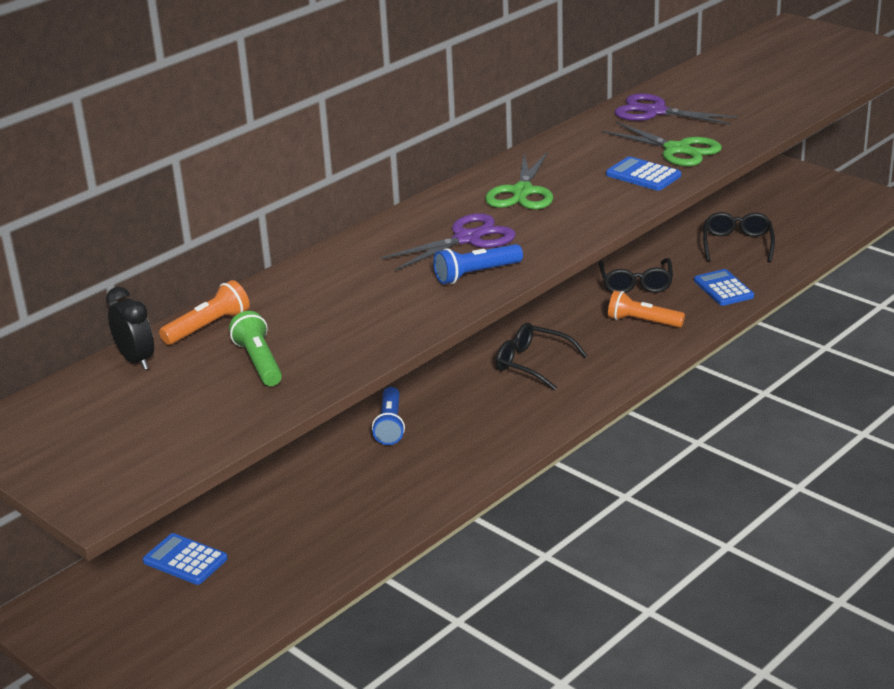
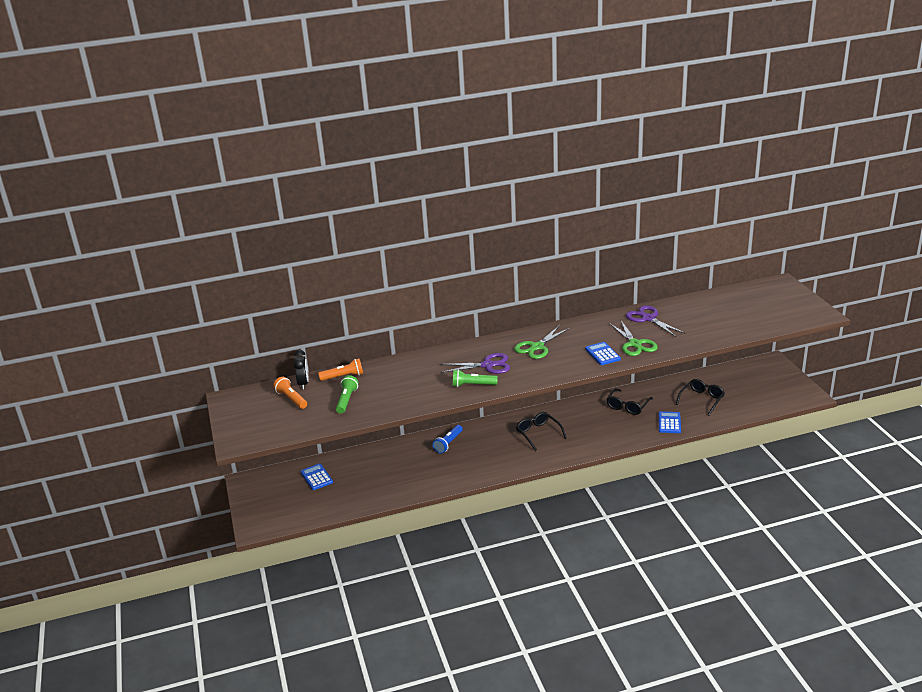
camera: 30 degrees right, 0 degrees up
(476, 274) = (473, 385): blue flashlight -> green flashlight
(642, 322) = (611, 428): orange flashlight -> orange flashlight (291, 399)

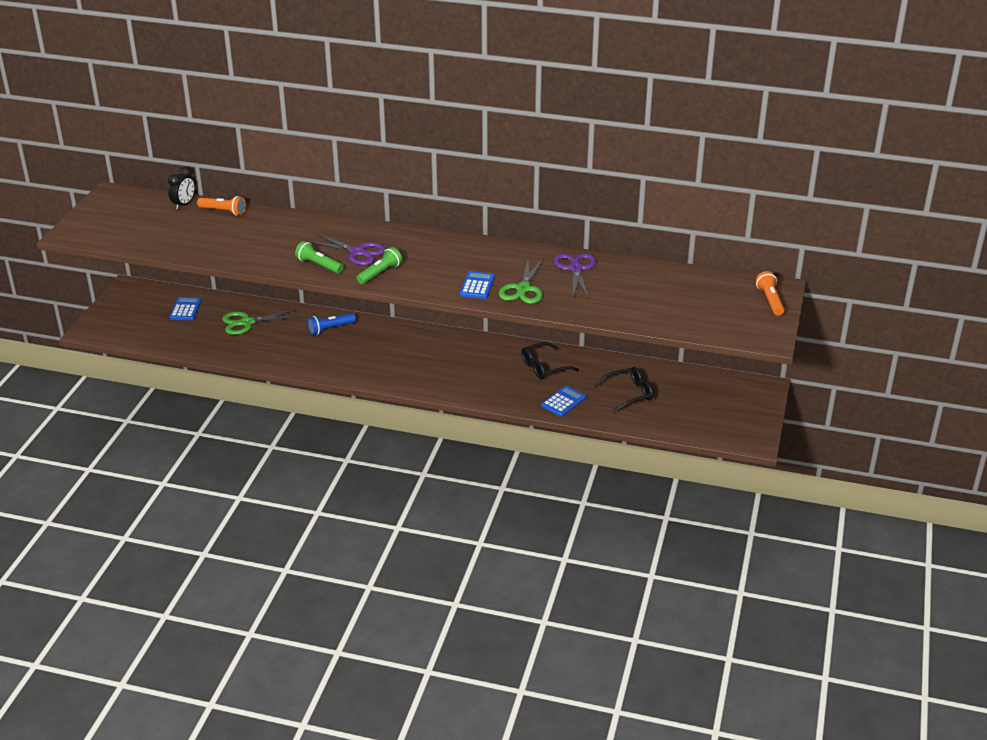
camera: 30 degrees right, 5 degrees up
(291, 399) = (157, 214): orange flashlight -> orange flashlight (770, 300)
(346, 400) = (198, 234): green flashlight -> green flashlight (380, 273)
(537, 347) = (426, 253): green scissors -> green scissors (246, 323)
(538, 433) = (423, 355): black glasses -> none

